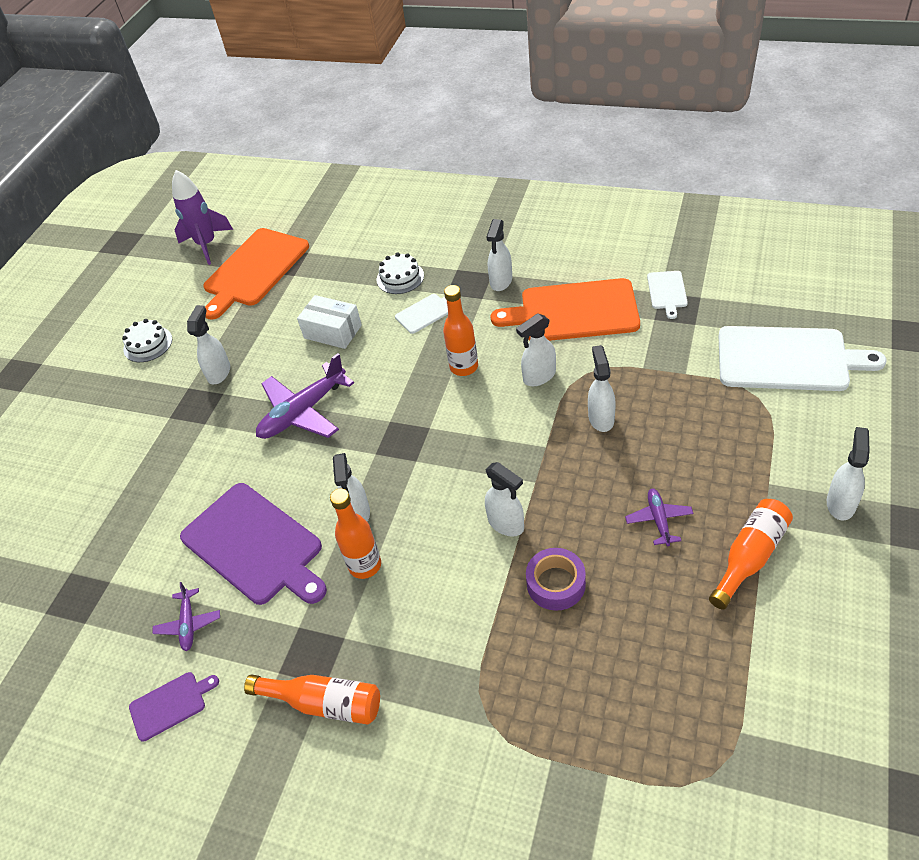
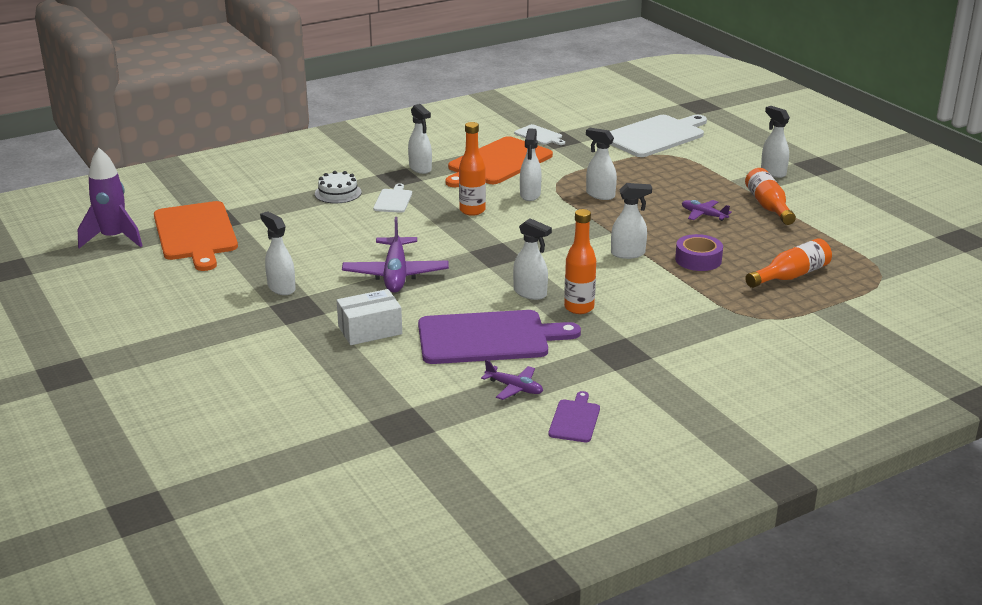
camera: 55 degrees left, 20 degrees down
(148, 344) = (176, 303): white cake -> none
(324, 703) = (666, 363): orange bottle -> orange bottle (791, 276)
(332, 331) = (337, 234): white box -> white box (370, 330)

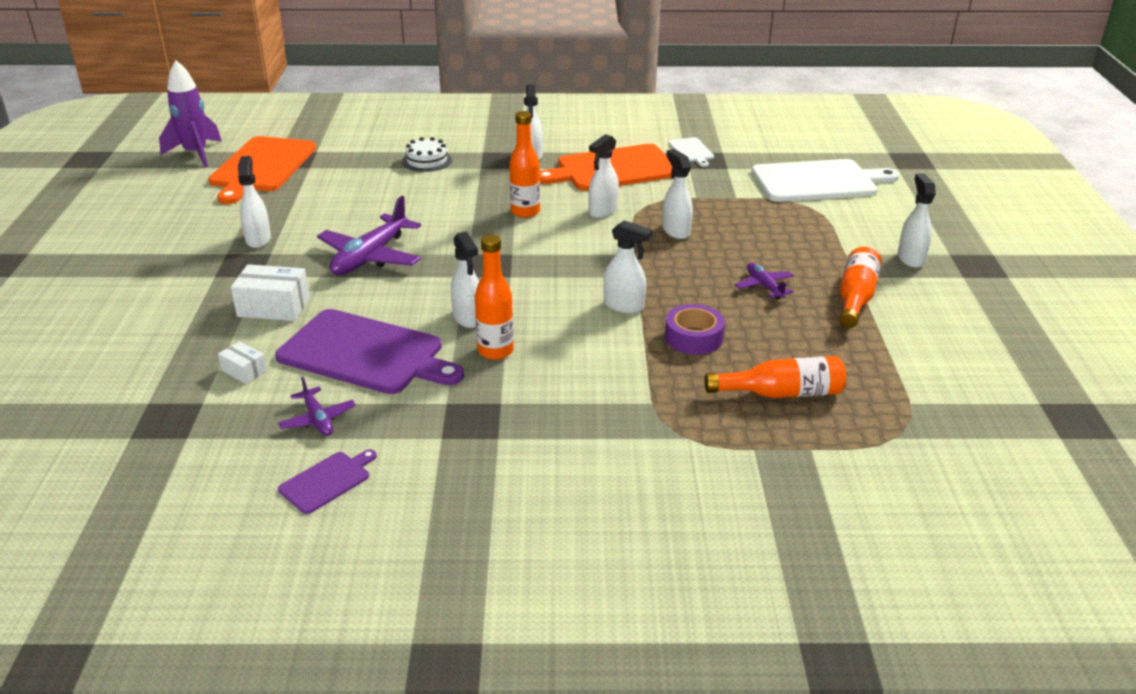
camera: 30 degrees right, 5 degrees up
(393, 200) = (466, 181): white cutting board -> none
(413, 377) = (244, 371): none -> white box

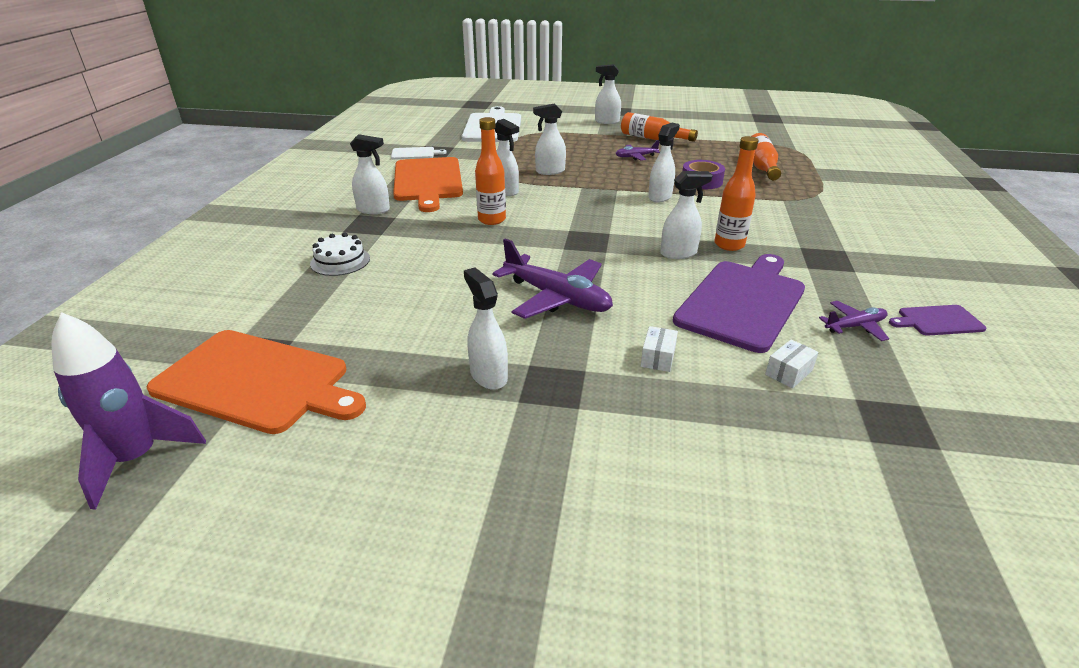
camera: 80 degrees left, 0 degrees up
(258, 239) = (488, 375): white spray bottle -> white spray bottle turned 60 degrees clockwise
(273, 307) = (658, 357): white box -> white box, size x0.56
(327, 481) = (937, 321): purple cutting board -> purple cutting board turned 60 degrees counterclockwise

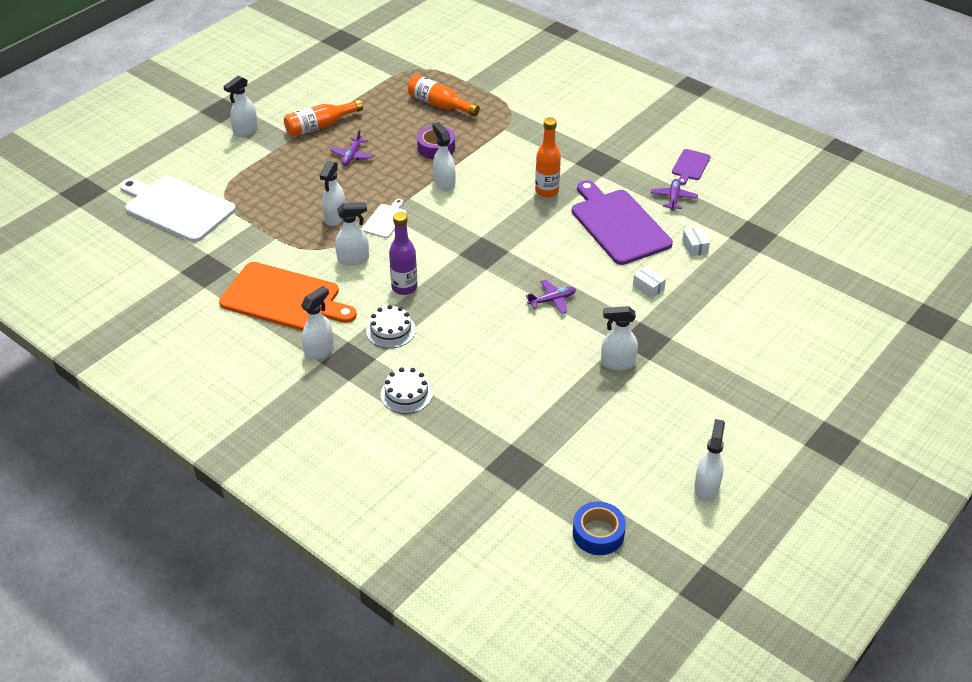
camera: 60 degrees left, 10 degrees up
(137, 459) = (598, 533): purple rocket -> blue tape
(256, 382) = (551, 469): orange cutting board -> none
(415, 153) = (199, 285): white cutting board -> white cutting board (385, 220)
(426, 230) = (391, 330): none -> white cake
(492, 220) = (404, 287): orange bottle -> purple bottle
(557, 298) = (552, 300): purple plane -> purple plane, size x0.53
(679, 253) = (539, 219): white spray bottle -> white spray bottle (706, 487)

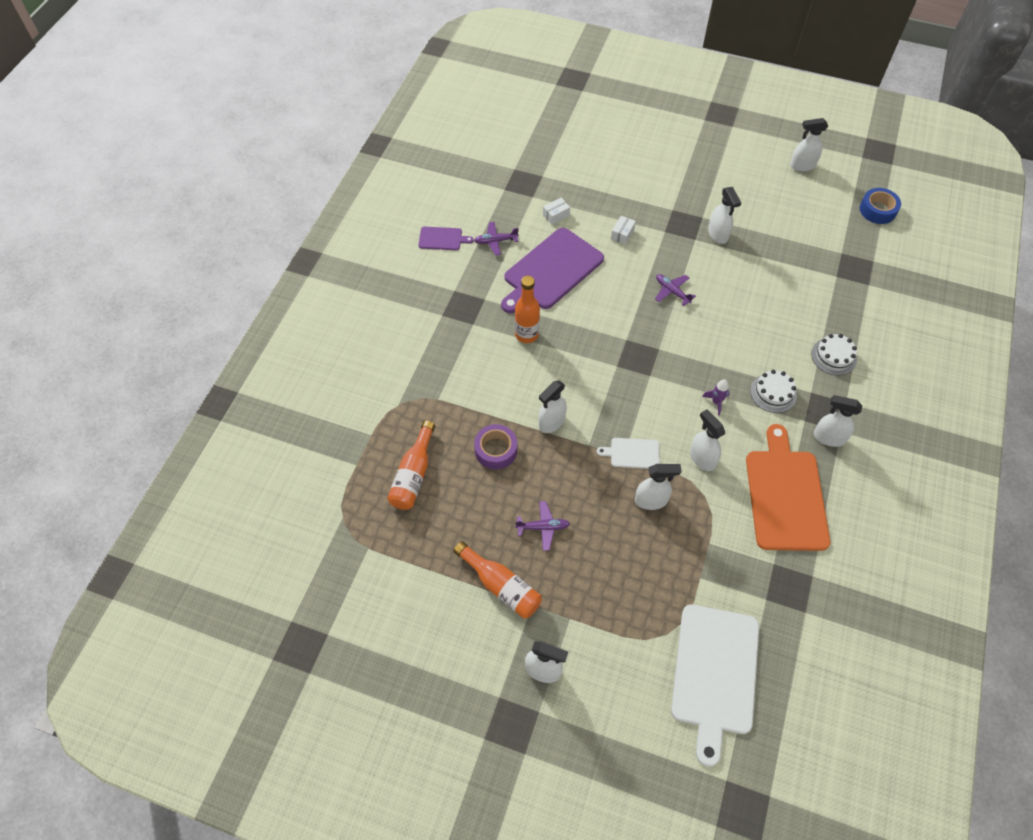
camera: 110 degrees left, 15 degrees up
(404, 287) = (716, 402): purple bottle -> purple rocket

